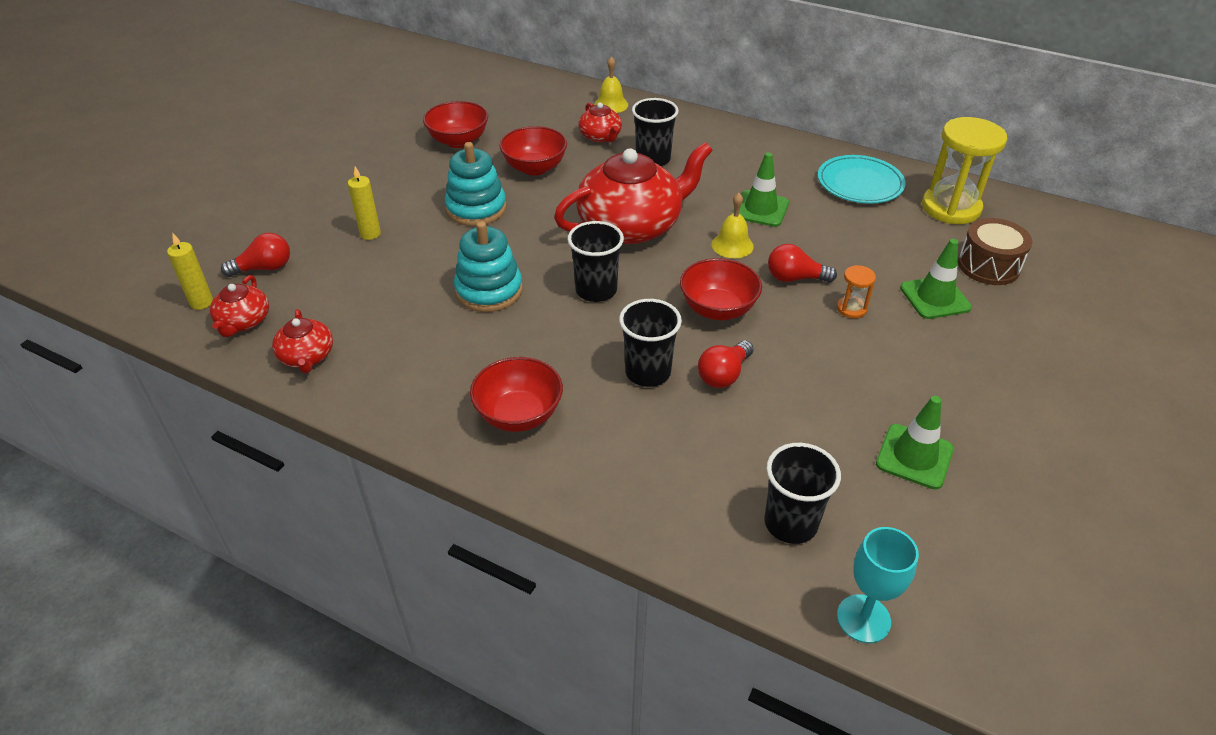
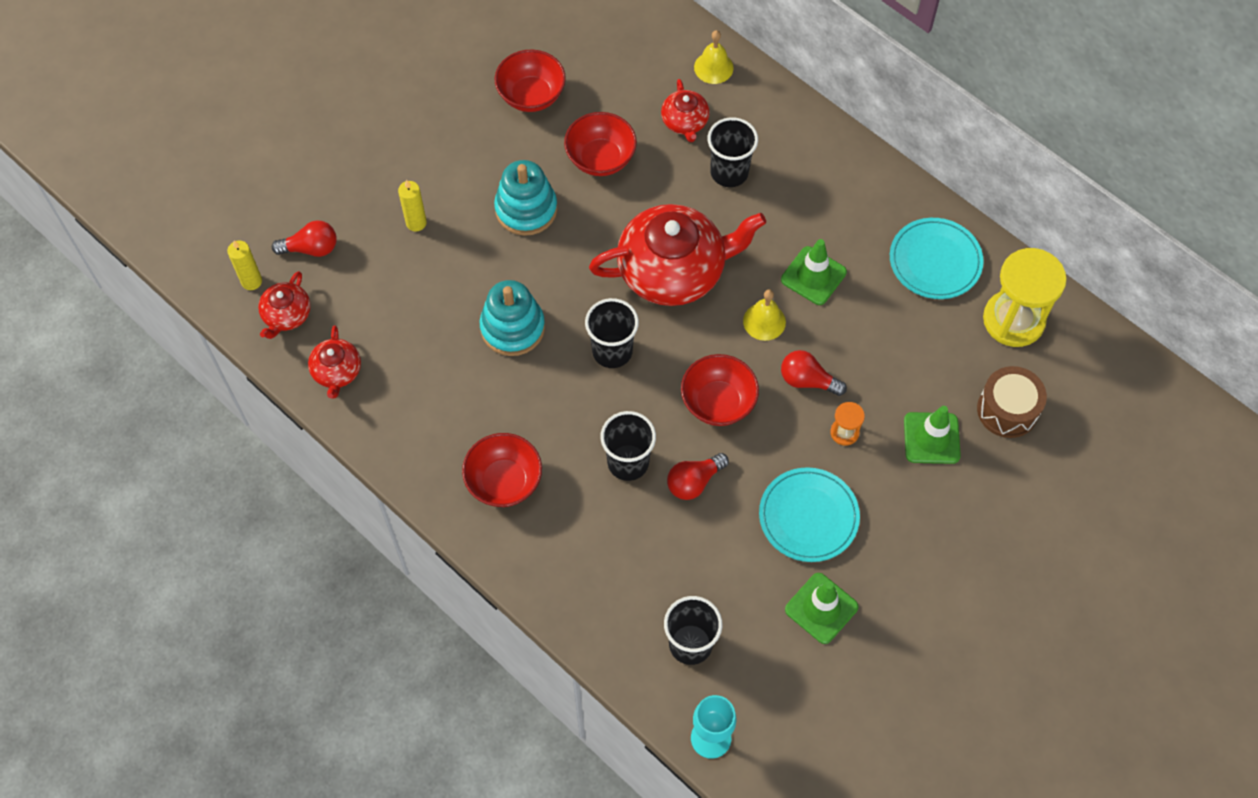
camera: 15 degrees right, 20 degrees up
(855, 380) = (808, 516): none -> turquoise plate

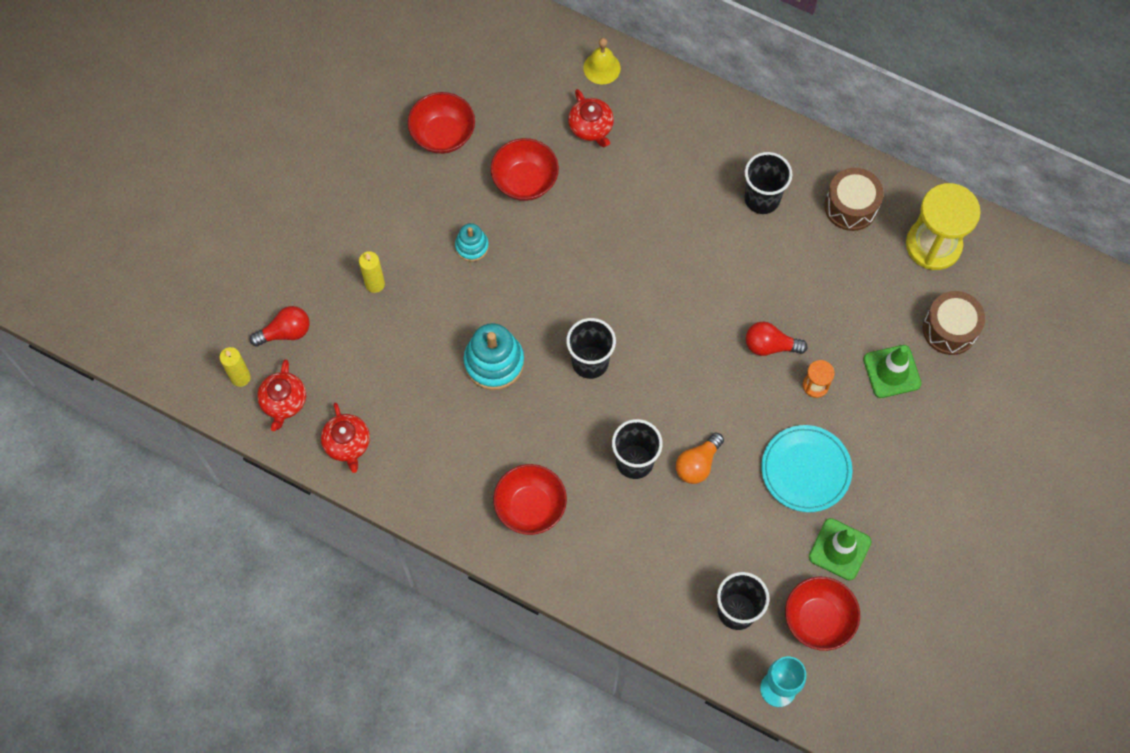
camera: 15 degrees left, 5 degrees up
(526, 209) = (472, 246): turquoise stacking toy -> turquoise stacking toy, size x0.57
(673, 270) = (622, 272): red teapot -> none
(694, 482) = (697, 464): red light bulb -> orange light bulb
(718, 402) = (697, 386): red bowl -> red bowl (818, 619)
(729, 172) = (645, 166): black cup -> black cup (762, 199)
(764, 321) = (716, 300): yellow bell -> none
(813, 276) = (748, 247): green traffic cone -> none
(935, 261) = (851, 206): turquoise plate -> brown drum

